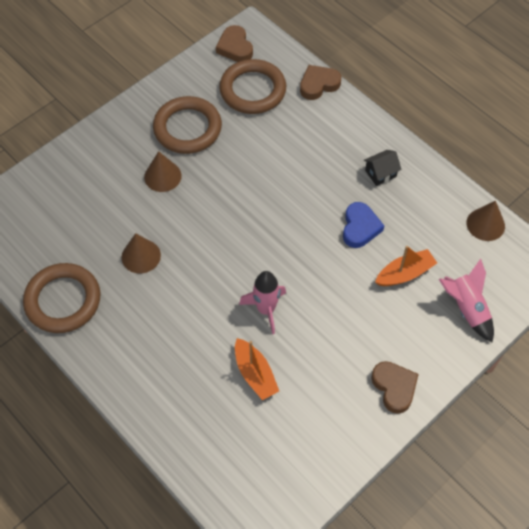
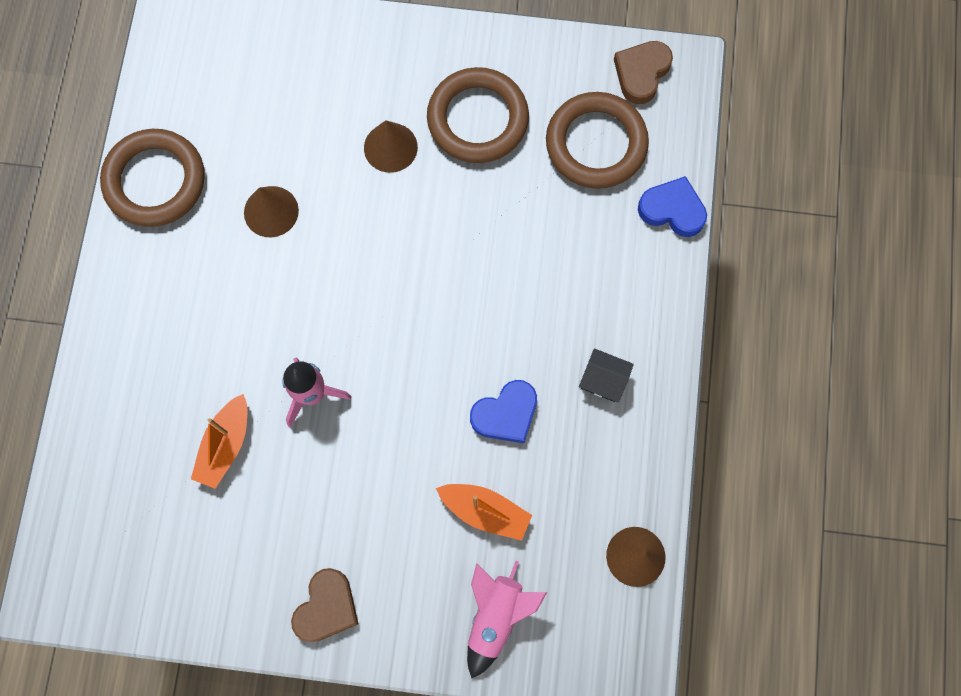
camera: 50 degrees right, 15 degrees up
(318, 84) = (672, 210): brown heart -> blue heart

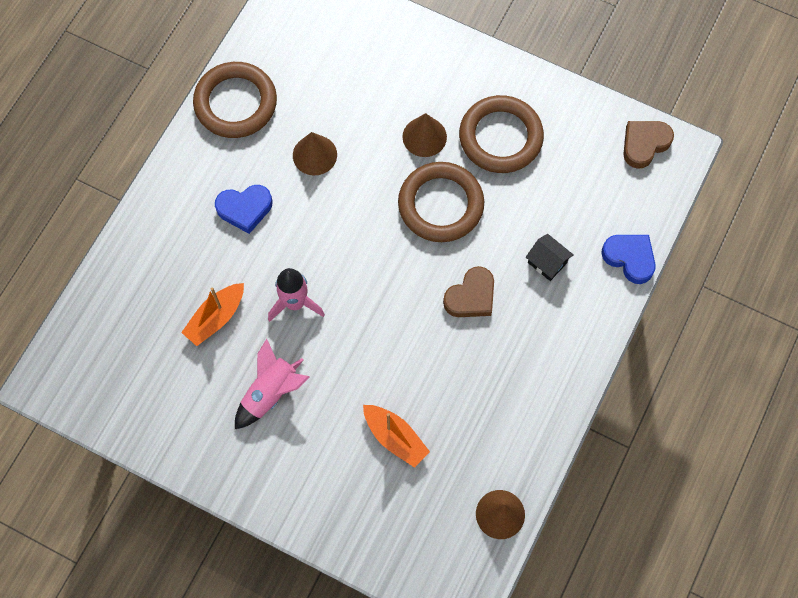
camera: 20 degrees right, 5 degrees down
(326, 607) = (247, 466): brown heart -> brown heart (471, 296)
(495, 616) = (373, 519): pink rocket -> pink rocket (271, 393)
(506, 414) = (438, 370): blue heart -> blue heart (245, 209)
(596, 144) = (587, 187): brown ring -> brown ring (440, 205)
(603, 380) = (525, 370): black house -> black house (547, 262)

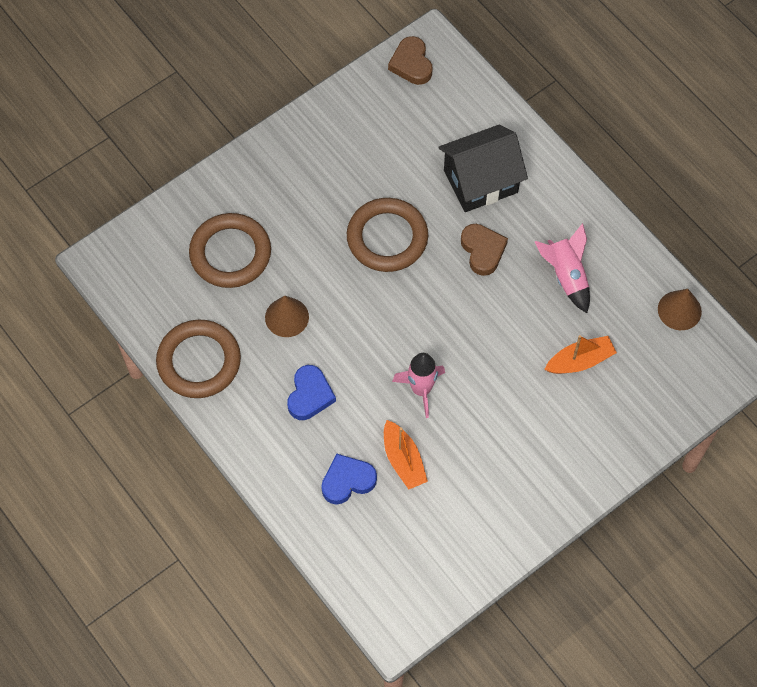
camera: 65 degrees left, 5 degrees down
(271, 393) = (495, 442): pink rocket -> pink rocket (566, 276)
(424, 137) = (316, 223): brown cone -> none
(500, 137) = (348, 165): brown ring -> brown ring (230, 253)
(547, 262) = (480, 181): black house -> black house, size x2.15
(629, 258) = (506, 120): blue heart -> blue heart (347, 481)

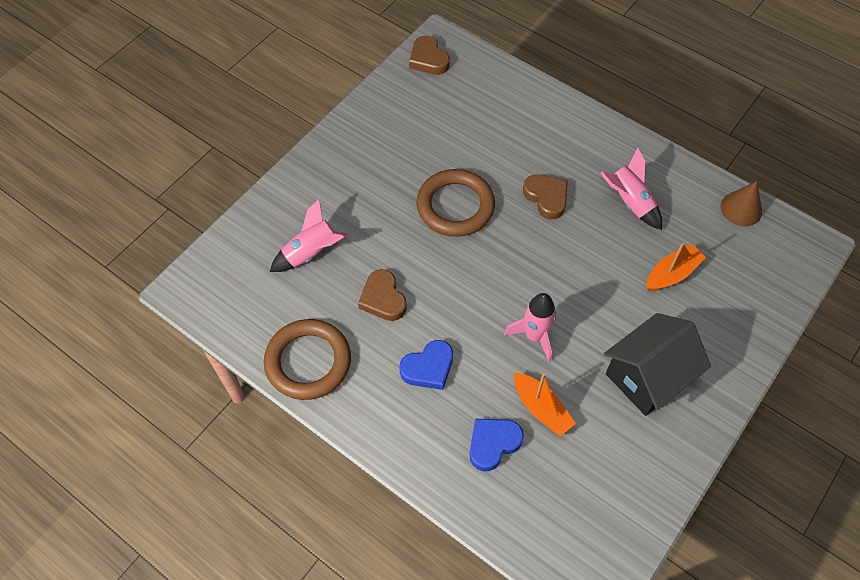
camera: 15 degrees left, 5 degrees down
(230, 253) = (311, 253): brown ring -> pink rocket
(287, 317) = (383, 299): brown cone -> brown heart
(310, 395) = (428, 368): blue heart -> blue heart turned 60 degrees clockwise
(480, 181) = (523, 140): black house -> black house (647, 376)

